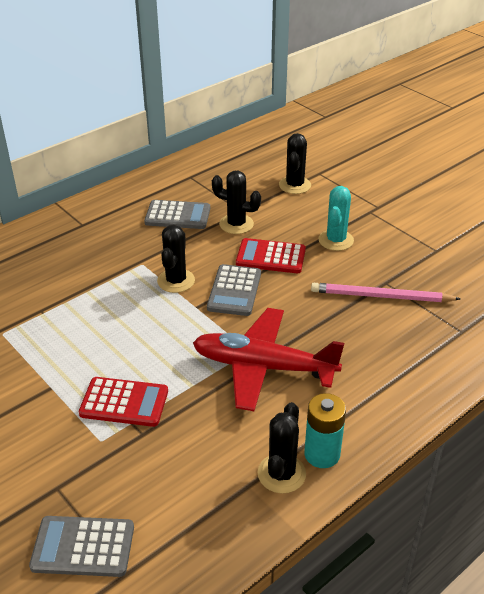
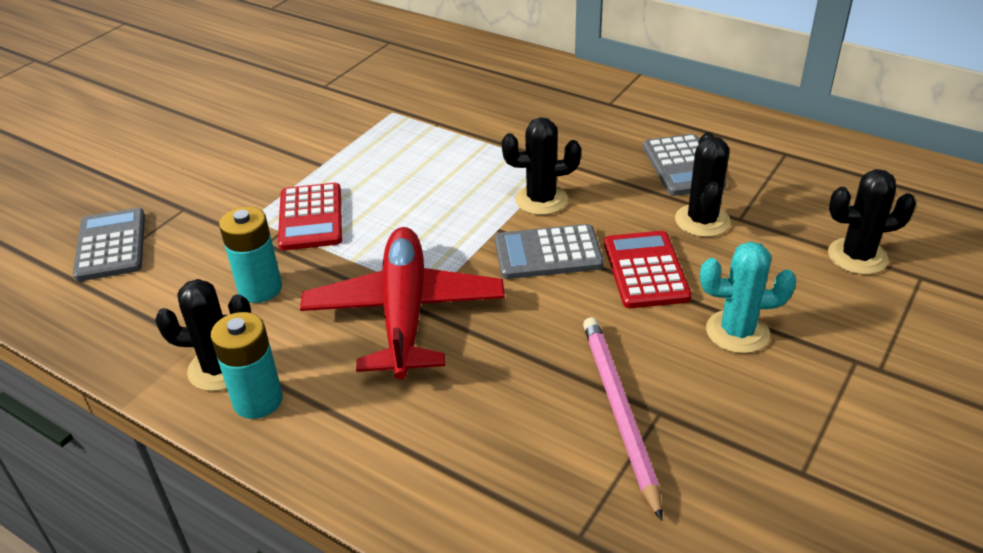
camera: 75 degrees right, 0 degrees up
(199, 442) = (260, 289): none -> turquoise battery

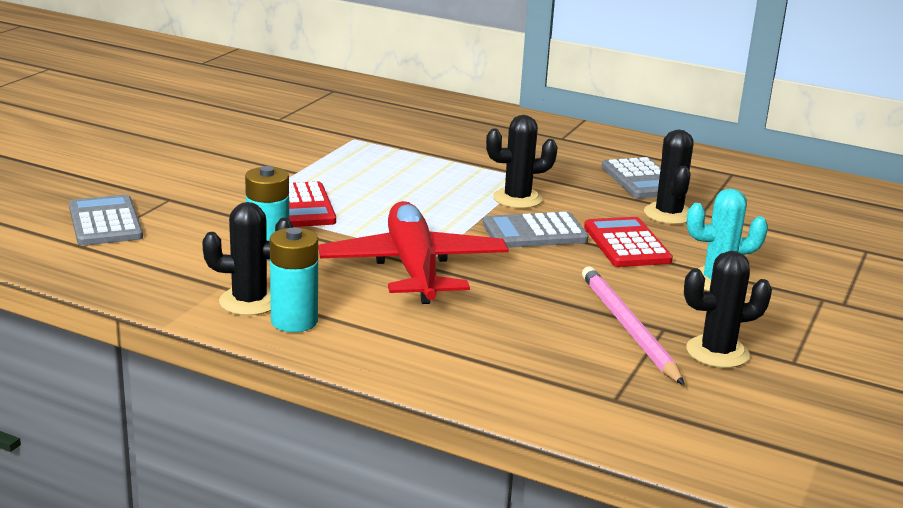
camera: 10 degrees left, 15 degrees down
(857, 256) = (809, 238): black cactus -> black cactus (717, 352)

